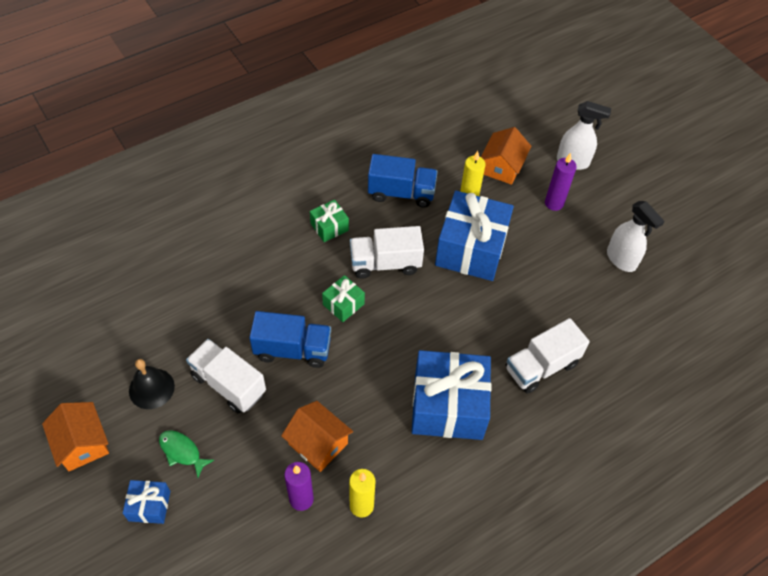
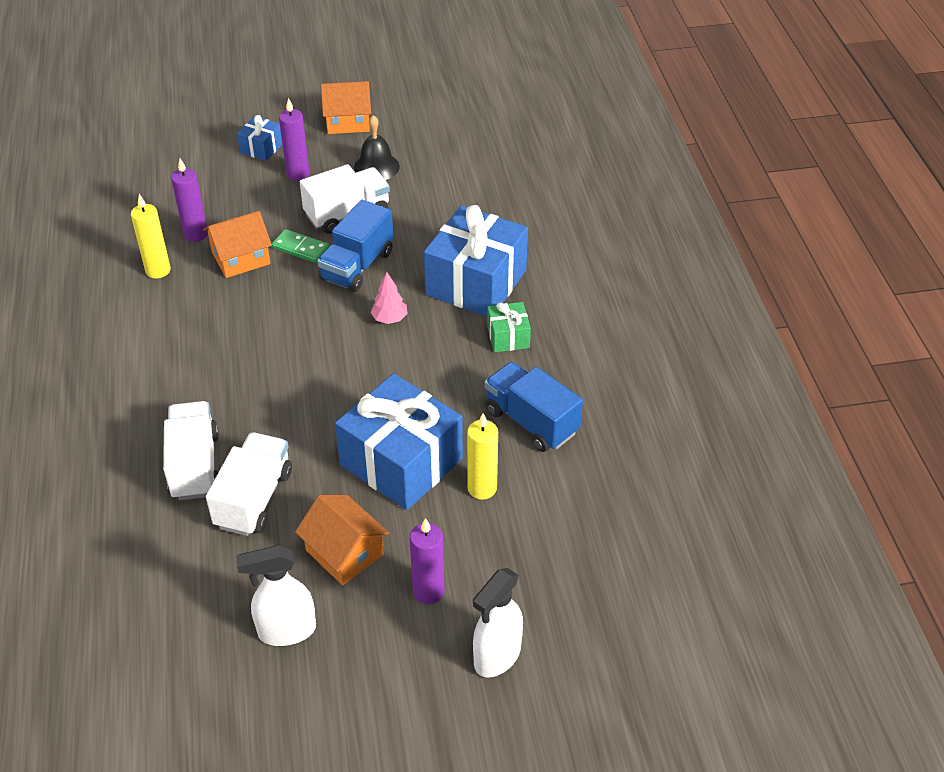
camera: 115 degrees right, 10 degrees down
(182, 452) = (298, 174): green fish -> purple candle
(287, 401) = (301, 248): none -> green domino
(343, 304) = (389, 319): green gift -> pink tree
(385, 263) = (426, 371): white truck -> white truck (254, 499)
(401, 193) = (531, 421): blue truck -> blue truck turned 105 degrees clockwise
(448, 406) = (208, 365): blue gift -> blue gift (476, 282)
(502, 167) = (528, 555): orange house -> orange house (344, 552)

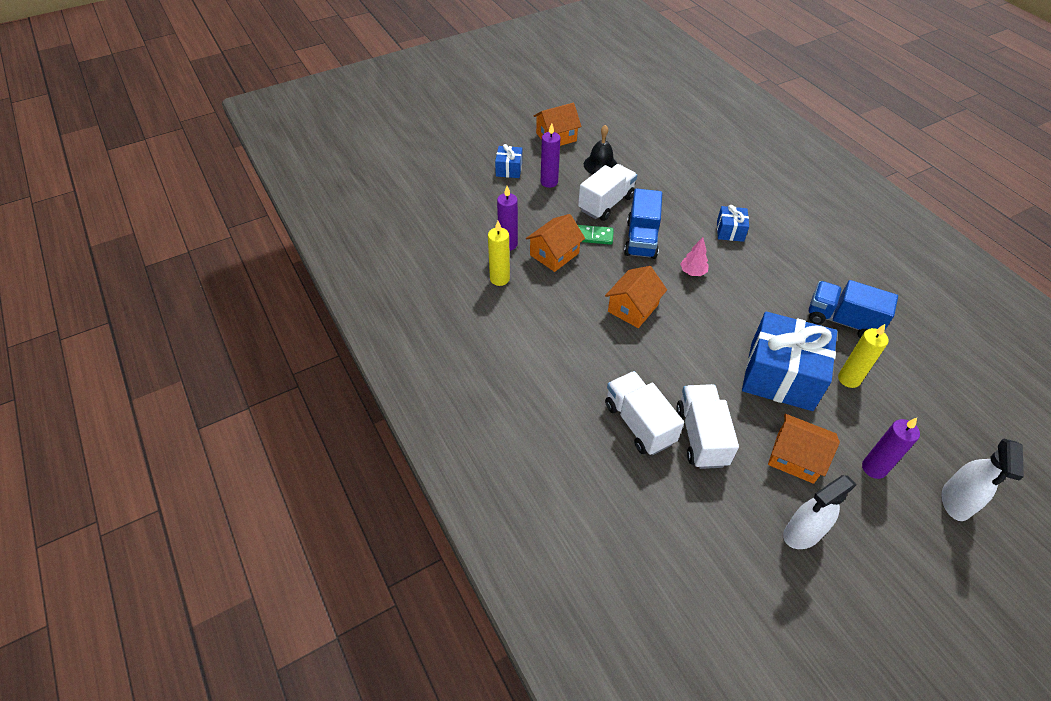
camera: 20 degrees left, 5 degrees up
(286, 341) = (633, 308): none -> orange house
(476, 282) = (730, 231): blue gift -> blue gift, size x0.47
(508, 337) = (780, 264): green gift -> none

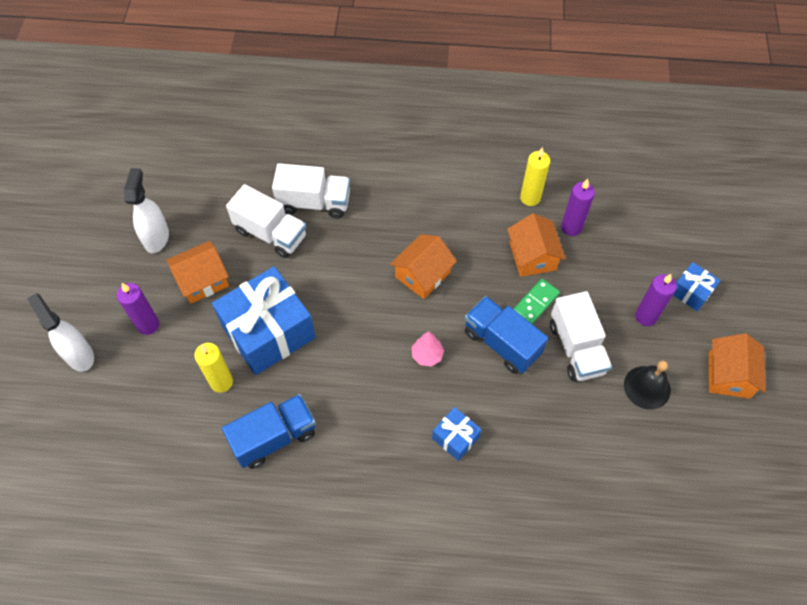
camera: 125 degrees right, 10 degrees up
(633, 308) = (422, 275): orange house -> orange house turned 60 degrees clockwise

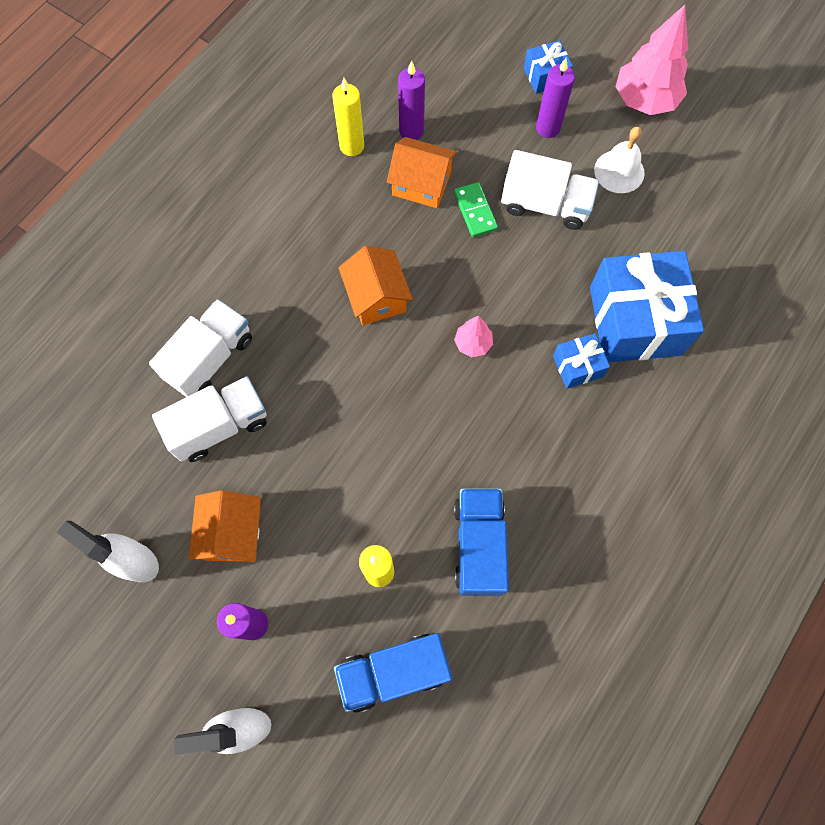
camera: 60 degrees left, 10 degrees up
(268, 332) = (347, 490): blue gift -> blue gift (635, 321)
(501, 343) = (500, 267): blue truck -> blue truck (393, 672)
(647, 387) = (619, 171): black bell -> white bell
(729, 375) = (645, 100): orange house -> pink tree

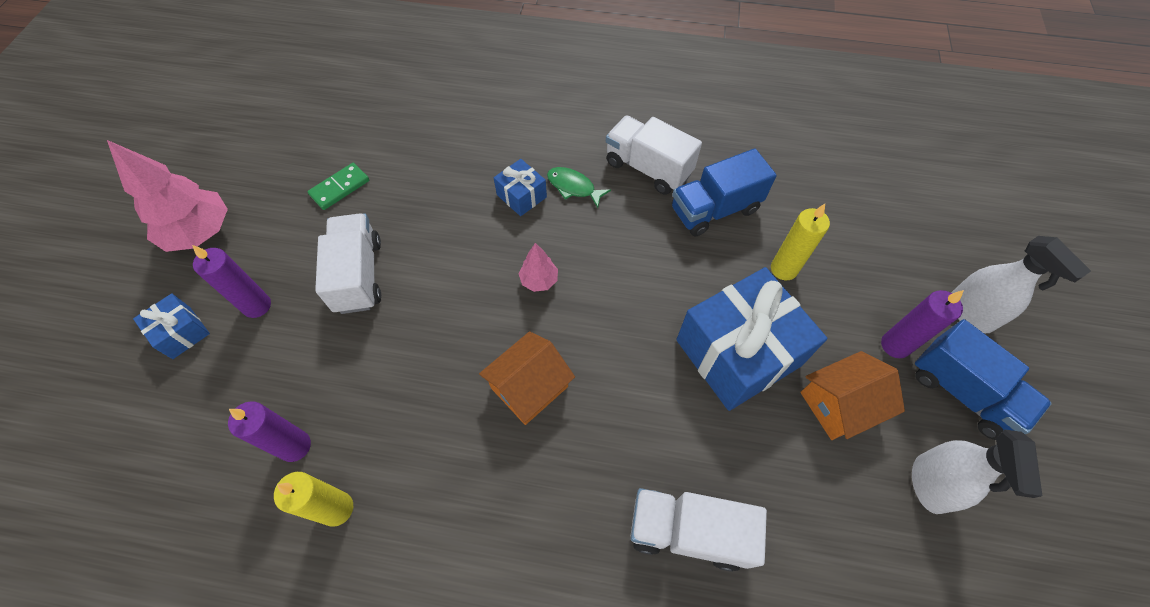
camera: 115 degrees left, 10 degrees down
(220, 426) = (752, 476): white truck -> white truck (648, 168)
(393, 672) = (846, 228): blue truck -> blue truck (962, 392)
(421, 184) = (369, 402): orange house -> none
(475, 211) = (388, 334): green domino -> green domino (340, 188)
(568, 419) = (573, 187): none -> green fish
(619, 171) = (298, 228): white bell -> none
(635, 321) = (458, 170): blue gift -> blue gift (738, 352)

